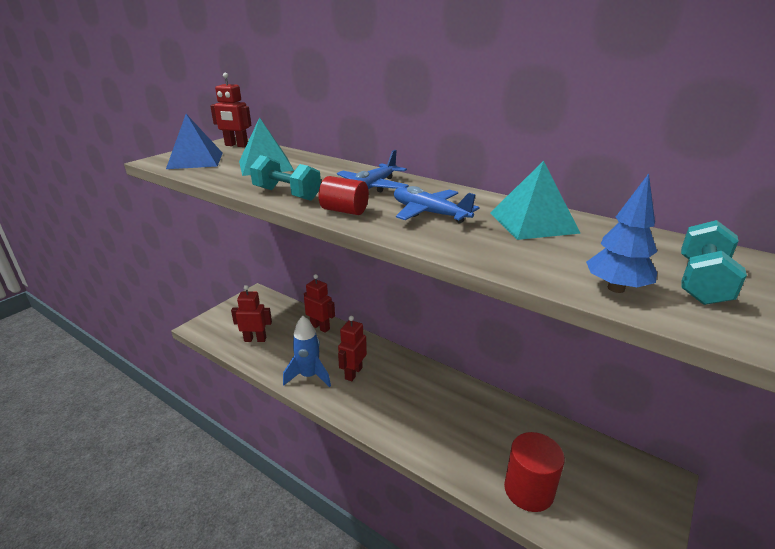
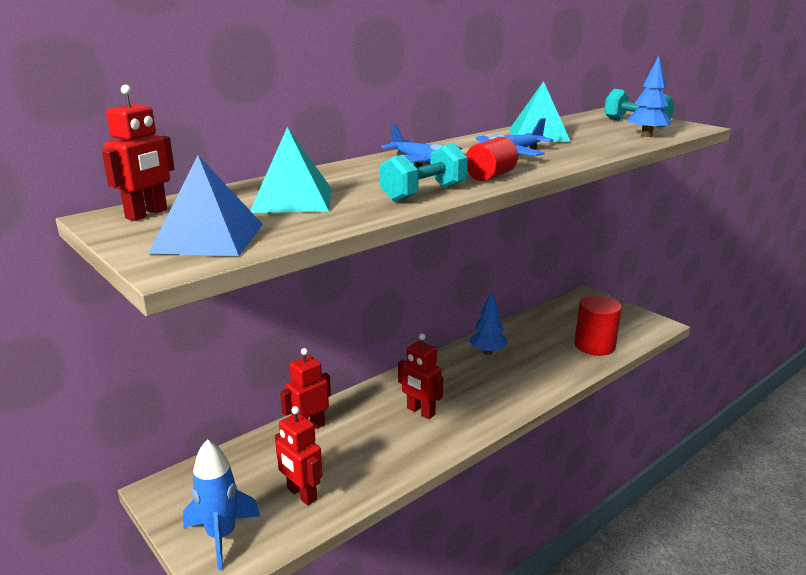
camera: 75 degrees left, 5 degrees down
(255, 339) = (301, 494): red robot -> red robot turned 60 degrees counterclockwise
(309, 376) = (412, 446): blue rocket -> blue rocket (222, 536)
(463, 400) = (487, 352): none -> blue tree

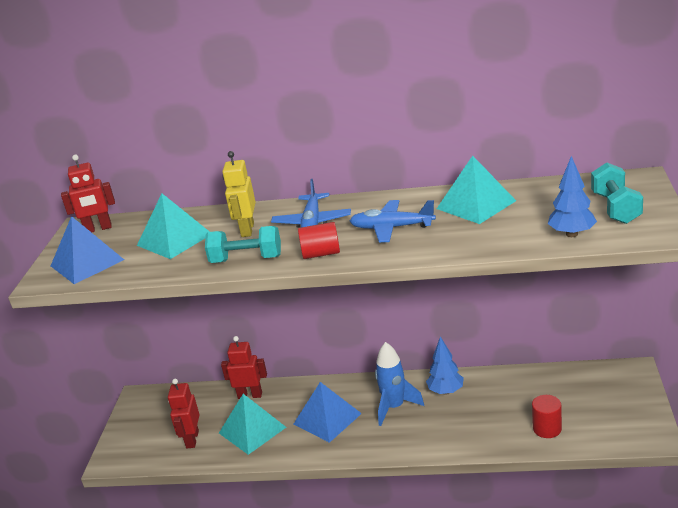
camera: 50 degrees right, 5 degrees up
(222, 536) = (132, 442): blue rocket -> blue rocket (394, 407)
(359, 454) = (252, 430): none -> turquoise pyramid
(367, 179) = (247, 230): none -> yellow robot
(420, 411) = (327, 418): red robot -> blue pyramid
(594, 346) = (547, 428): red cylinder -> red cylinder, size x0.64

